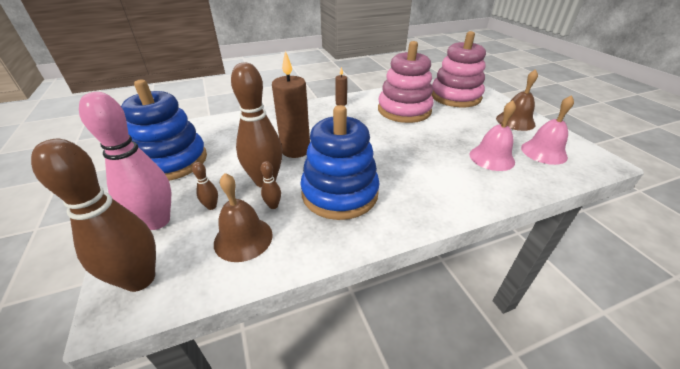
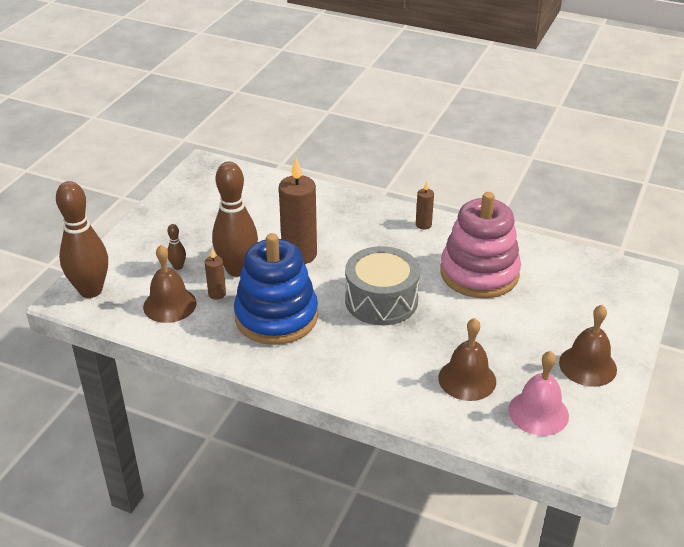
camera: 45 degrees right, 0 degrees up
(157, 221) = (135, 256): pink bowling pin -> none
(172, 161) = (195, 207): blue stacking toy -> none
(273, 205) = (217, 294): brown bowling pin -> brown candle
(383, 147) = (381, 300): none -> grey drum
(455, 96) = (581, 292): pink stacking toy -> none
(491, 158) = (467, 379): pink bell -> brown bell

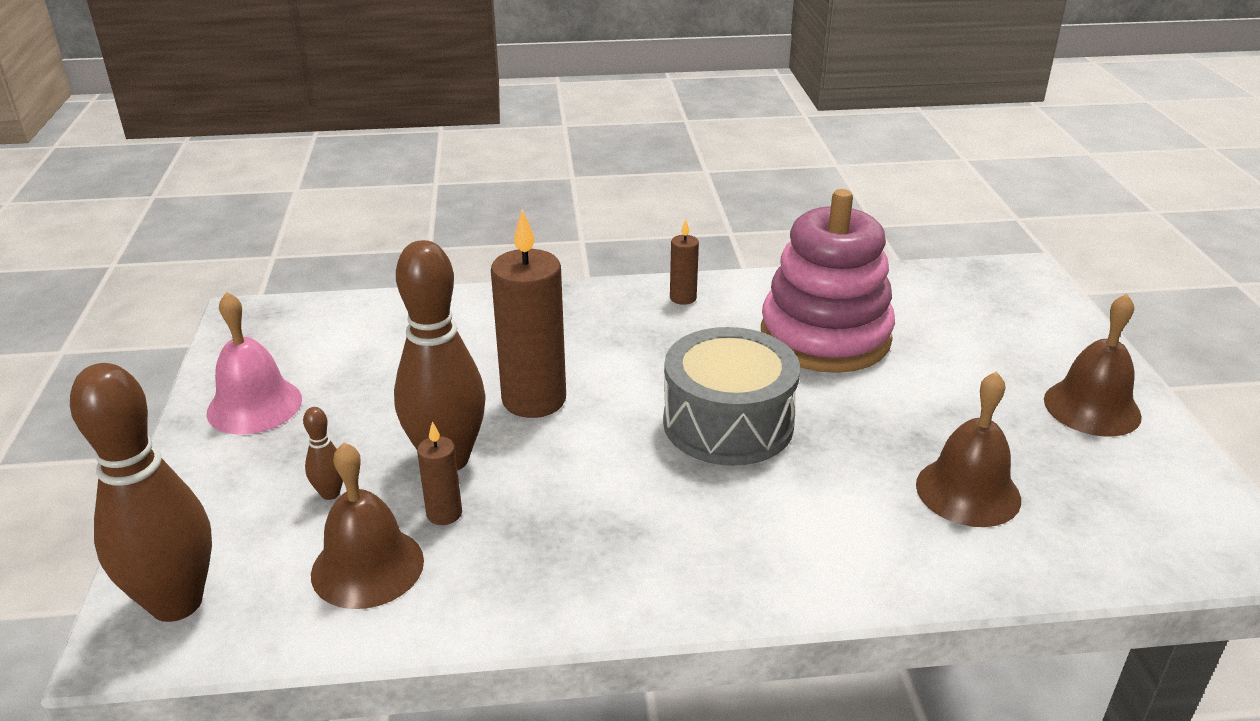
camera: 30 degrees left, 5 degrees down
(276, 317) = (585, 512): blue stacking toy -> none
(538, 412) = (1109, 499): pink bell -> pink bell (254, 405)

